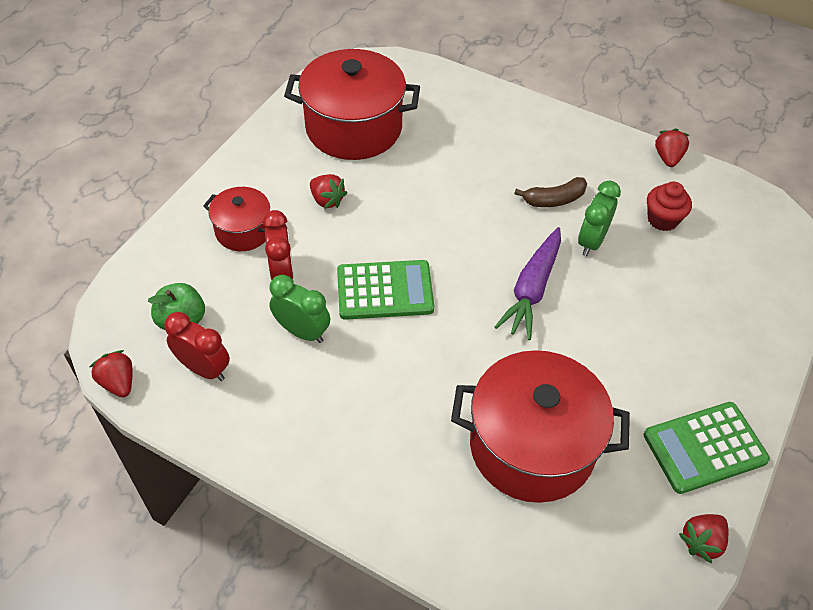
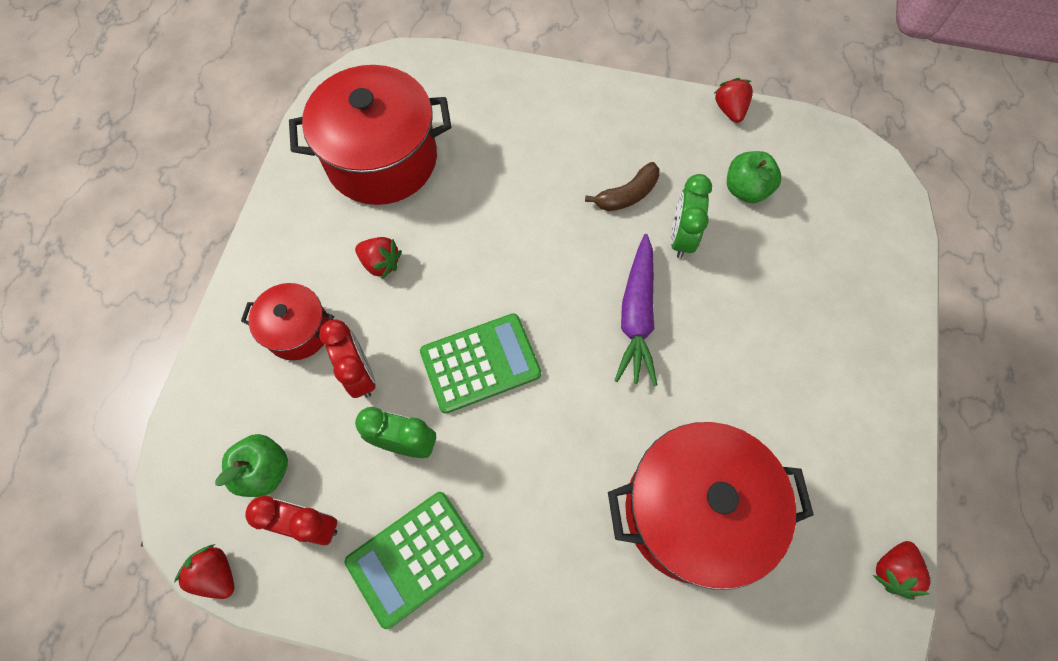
camera: 15 degrees left, 15 degrees up
(662, 219) = (746, 189): red cupcake -> green apple
(704, 447) = (864, 457): green calculator -> green calculator (415, 558)

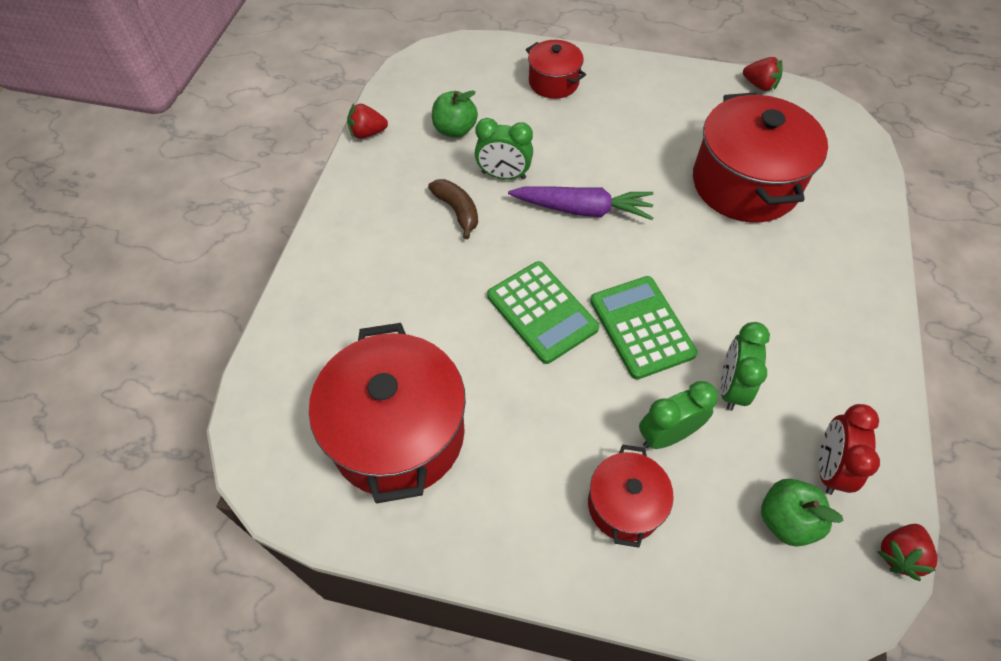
camera: 90 degrees left, 10 degrees down
(360, 374) = (667, 435): red clock -> green clock
(381, 263) = (537, 424): red strawberry -> none
(415, 558) = (832, 373): green calculator -> green calculator (542, 312)
(845, 294) = (553, 82): none -> red pot

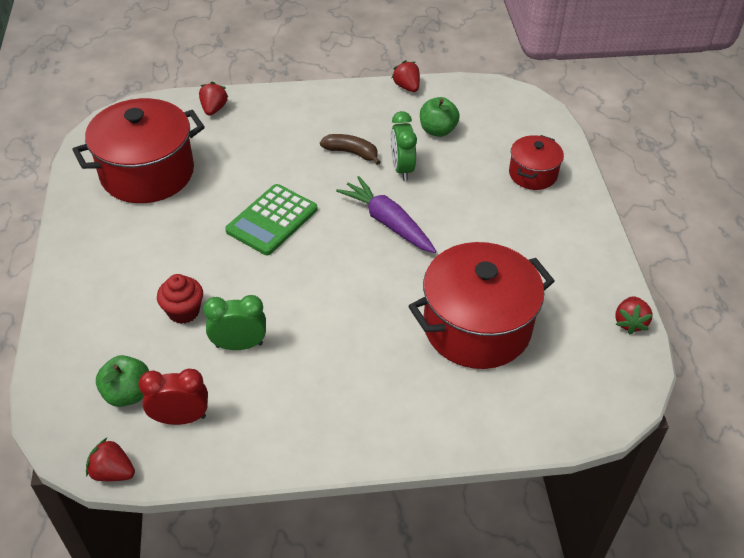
camera: 70 degrees right, 10 degrees down
(302, 329) = (214, 109): none -> red strawberry
(457, 211) = (351, 153): brown banana -> brown banana turned 105 degrees counterclockwise
(582, 209) = (388, 222): purple carrot -> purple carrot turned 150 degrees clockwise
(624, 505) = (120, 297): red pot -> none
(642, 327) = (279, 280): green calculator -> none
(667, 435) = (183, 311): green clock -> red cupcake

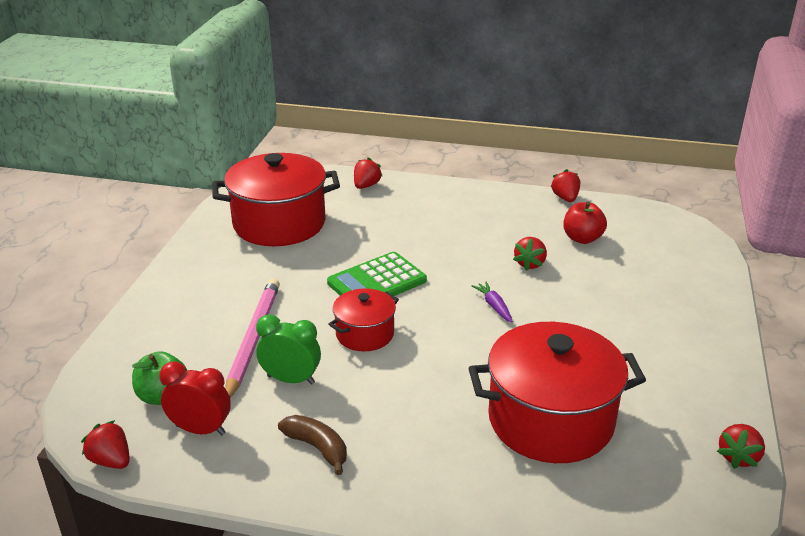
camera: 20 degrees right, 15 degrees down
(183, 311) = (253, 339): red cupcake -> pink pencil
(351, 153) = (483, 241): brown banana -> brown banana (317, 447)
(388, 222) = (494, 306): purple carrot -> purple carrot, size x0.51
(402, 169) = (530, 264): green clock -> red strawberry
(437, 130) = (582, 238): green apple -> red apple
(533, 174) = (673, 294): red pot -> red pot (365, 334)

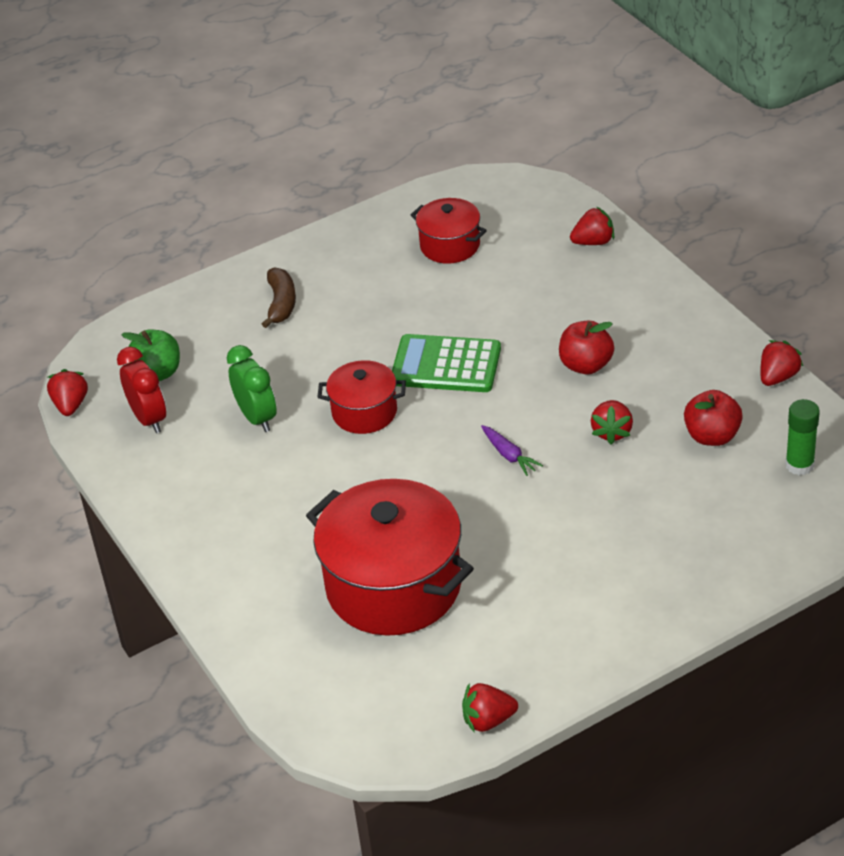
camera: 50 degrees right, 10 degrees up
(253, 339) = (276, 361): pink pencil -> none
(279, 223) = (450, 245): red pot -> red pot, size x0.53
(317, 447) = (203, 487): brown banana -> brown banana (281, 303)
(460, 241) = (586, 365): none -> red apple
(494, 306) = (509, 455): purple carrot -> purple carrot turned 120 degrees clockwise
(530, 264) = (612, 432): red strawberry -> red strawberry turned 60 degrees counterclockwise
(644, 228) = (799, 465): none -> green glue stick

